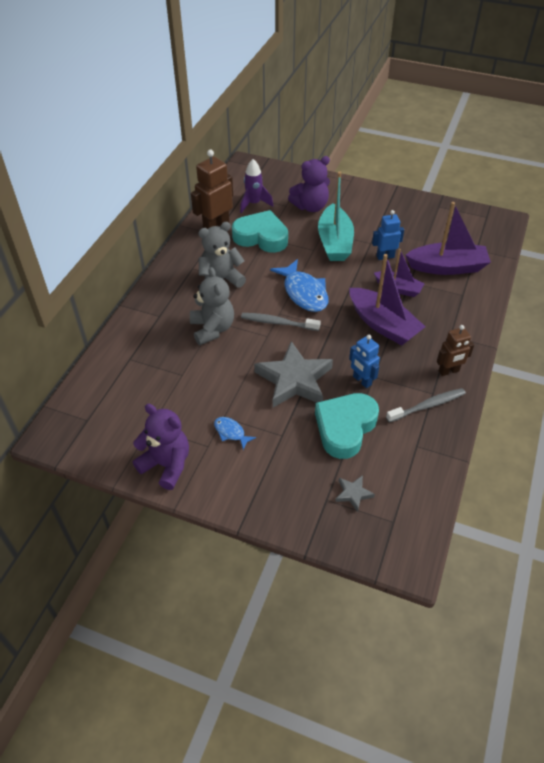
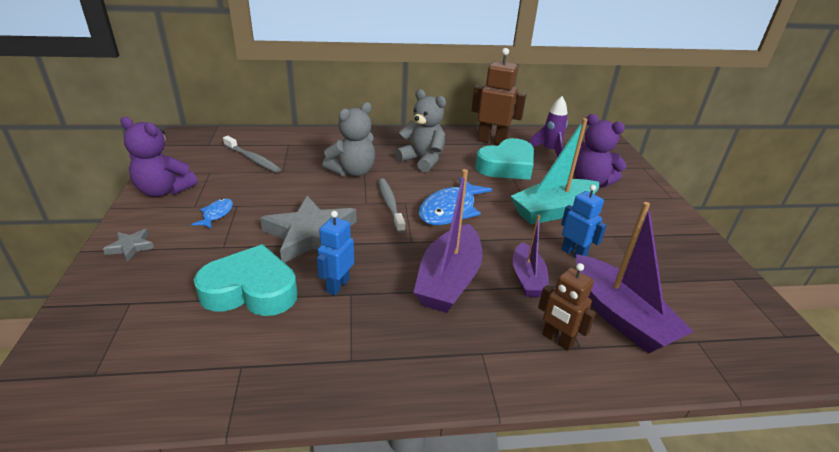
camera: 60 degrees right, 15 degrees down
(166, 465) = (164, 191): purple teddy bear -> purple teddy bear turned 105 degrees clockwise
(261, 237) = (506, 166): turquoise heart -> turquoise heart turned 60 degrees clockwise
(353, 494) = (141, 323): grey star -> grey star (131, 247)
(427, 405) = (323, 360): grey toothbrush -> grey toothbrush (253, 159)
(449, 371) = (406, 368): brown robot -> brown robot (557, 340)

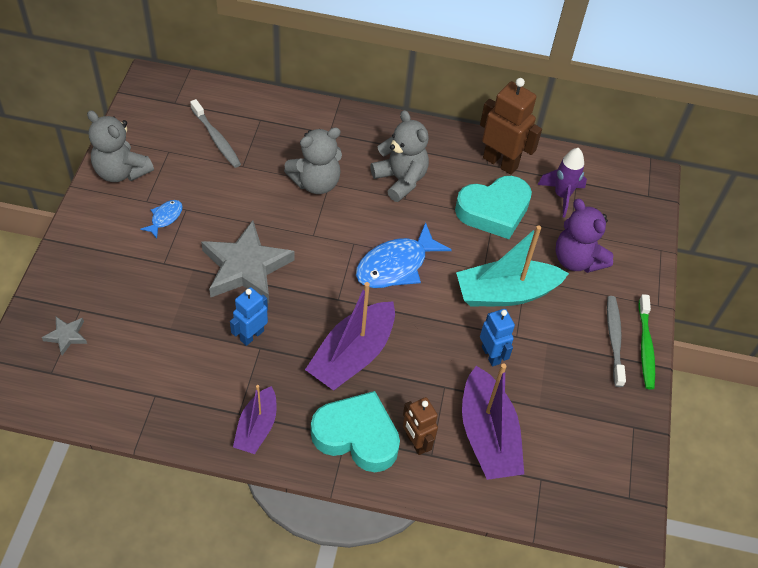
camera: 15 degrees right, 20 degrees up
(131, 247) = (85, 244): grey star -> grey star (66, 336)
(164, 191) = (121, 172): purple teddy bear -> grey teddy bear
(251, 290) = (177, 321): turquoise heart -> turquoise heart (357, 436)
(390, 204) = (337, 243): grey toothbrush -> grey toothbrush (614, 339)
(527, 278) = (427, 372): purple boat -> purple boat (257, 427)
(687, 223) = (645, 346): none -> green toothbrush

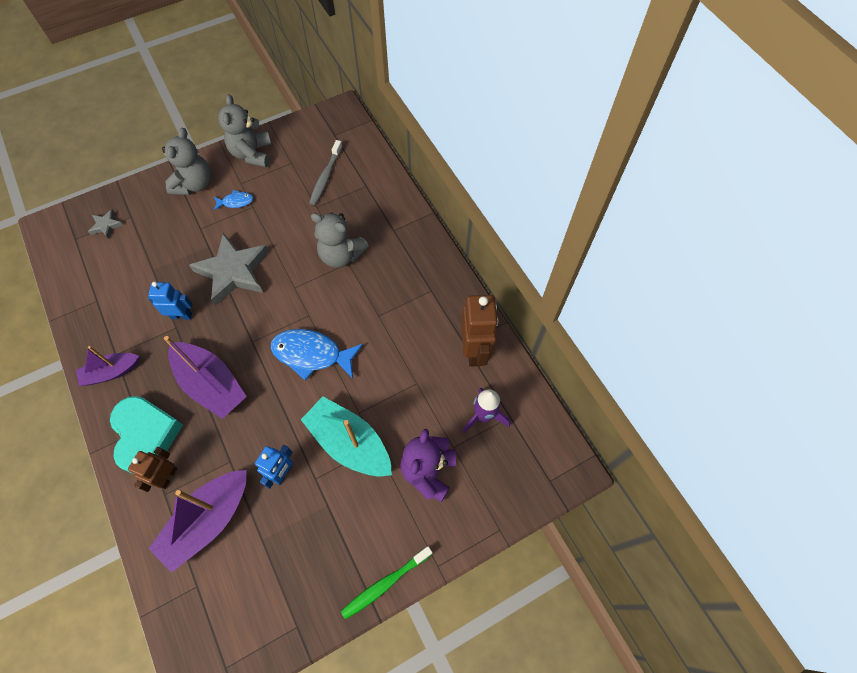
camera: 55 degrees right, 10 degrees up
(352, 355) = (211, 384): purple boat -> purple boat turned 135 degrees counterclockwise
(400, 180) = (393, 301): grey teddy bear -> grey teddy bear (194, 184)
(494, 211) = (422, 380): turquoise heart -> none
(614, 339) = (372, 553): grey toothbrush -> none

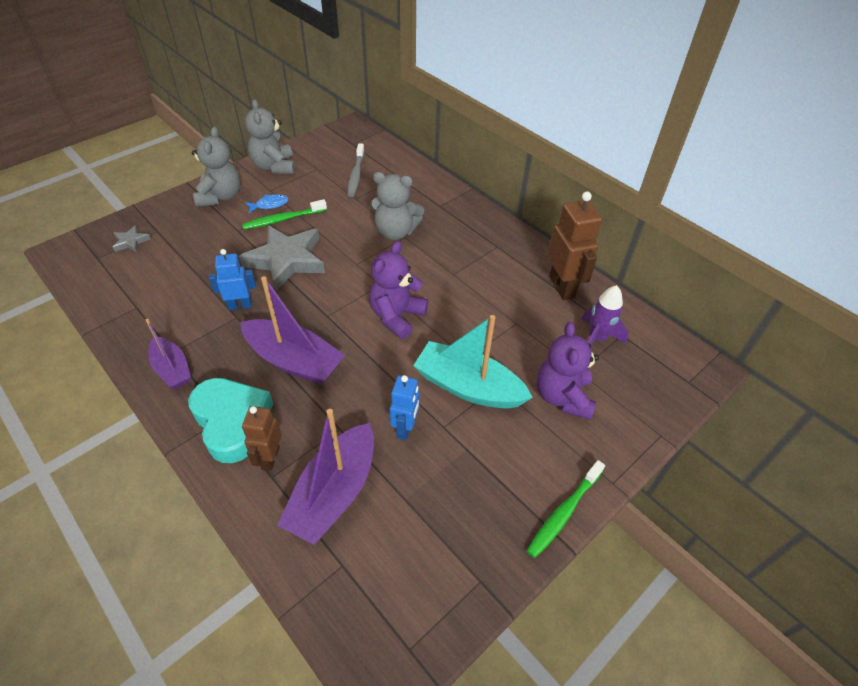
camera: 15 degrees left, 15 degrees down
(111, 372) = (172, 369): purple boat -> purple boat turned 90 degrees counterclockwise
(243, 222) = (283, 219): none -> green toothbrush
(312, 354) = (396, 316): blue fish -> purple teddy bear

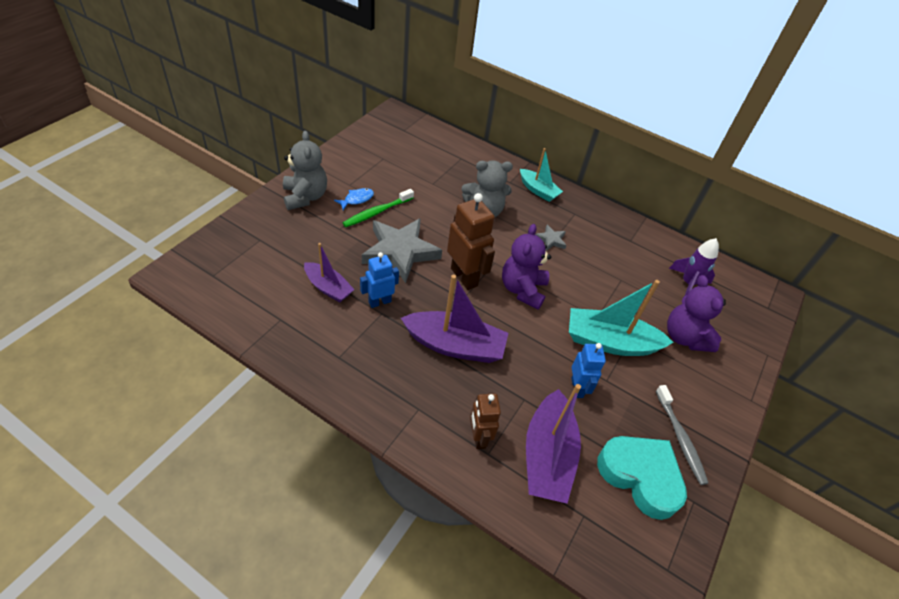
camera: 20 degrees left, 0 degrees up
(131, 242) = (239, 254): grey star -> grey star (551, 240)
(172, 369) = (347, 373): purple boat -> purple boat (328, 288)
(232, 422) = (428, 412): turquoise heart -> turquoise heart (640, 476)
(274, 167) = (342, 161): grey teddy bear -> none
(356, 175) = (422, 161): grey toothbrush -> grey toothbrush (680, 438)
(467, 218) = (538, 190): none -> turquoise boat
(562, 287) = (642, 243): brown robot -> brown robot (464, 277)
(563, 513) = (728, 432): green toothbrush -> none

